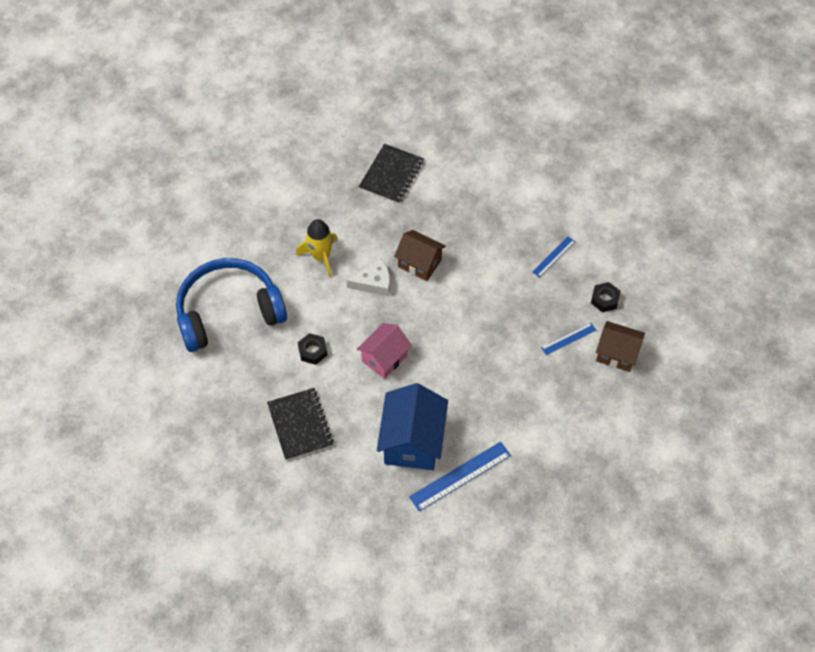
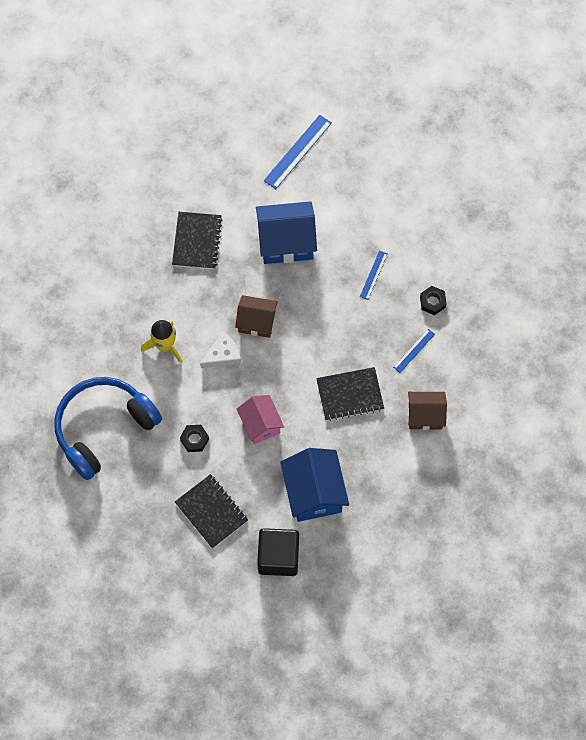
camera: 20 degrees left, 10 degrees up
(350, 492) = (278, 557): none -> black cube
(384, 358) = (260, 424): pink house -> pink house turned 45 degrees counterclockwise
(460, 476) = (366, 509): blue ruler -> blue ruler (297, 151)
(478, 201) = (286, 242): none -> blue house
(486, 359) = (350, 394): none -> black notebook
(617, 354) = (460, 350): brown house -> brown house (425, 415)

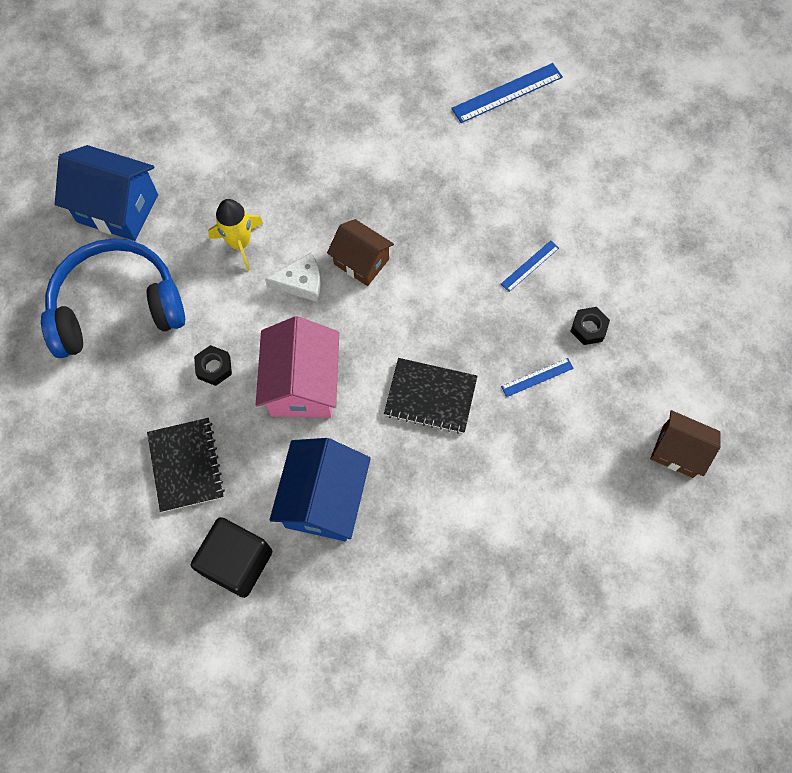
camera: 25 degrees right, 0 degrees up
(197, 241) = (340, 143): black notebook -> none
(260, 424) = (302, 384): pink house -> pink house, size x1.56
(286, 242) = (443, 186): blue house -> blue house (118, 208)
(425, 415) = (513, 465): brown house -> brown house (678, 451)

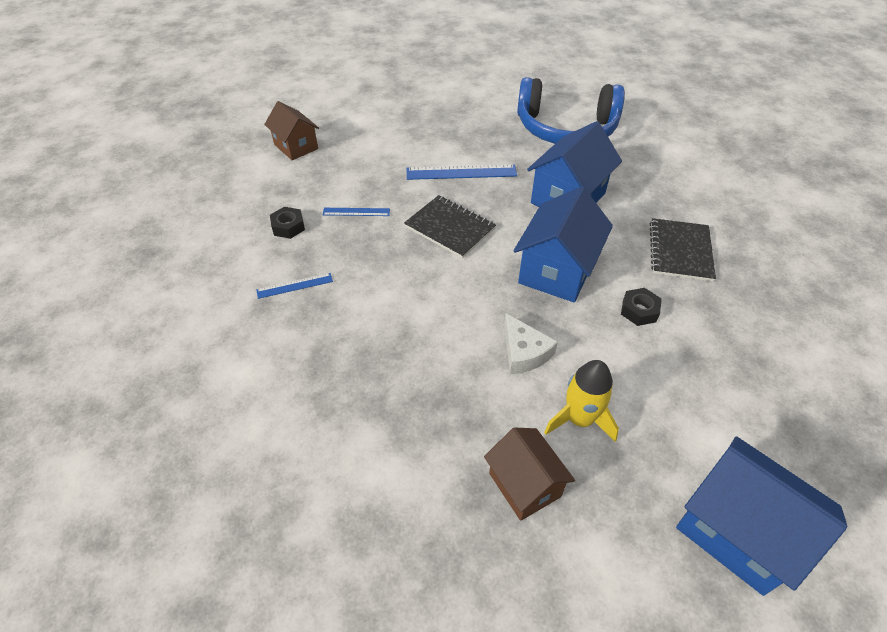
camera: 155 degrees left, 20 degrees down
(117, 307) = (741, 404): blue headphones -> blue headphones (566, 129)
(237, 562) = (648, 187): black cube -> none
(301, 282) = (524, 352): white cheese -> white cheese turned 135 degrees counterclockwise
(302, 384) = (557, 271): pink house -> blue house
(361, 261) = (452, 348): brown house -> brown house (524, 485)
(507, 93) = (154, 475): blue ruler -> blue ruler (461, 172)

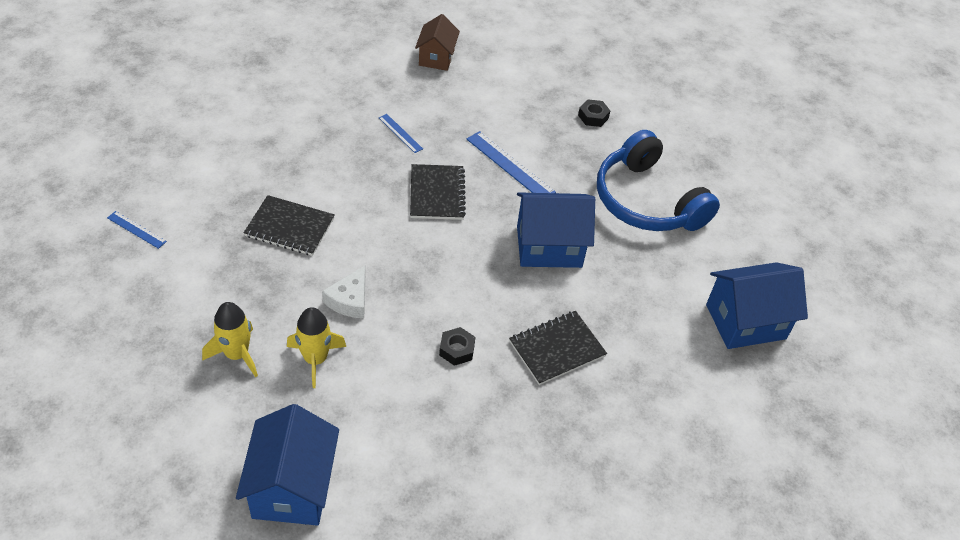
camera: 45 degrees right, 0 degrees up
(288, 227) = (348, 108): black nut -> black nut (593, 117)
(295, 285) = (298, 147): blue ruler -> blue ruler (136, 229)
(391, 347) = (290, 227): none -> black notebook
(524, 485) = (237, 354): brown house -> yellow rocket
(557, 271) = (453, 280): blue house -> blue house (745, 322)

